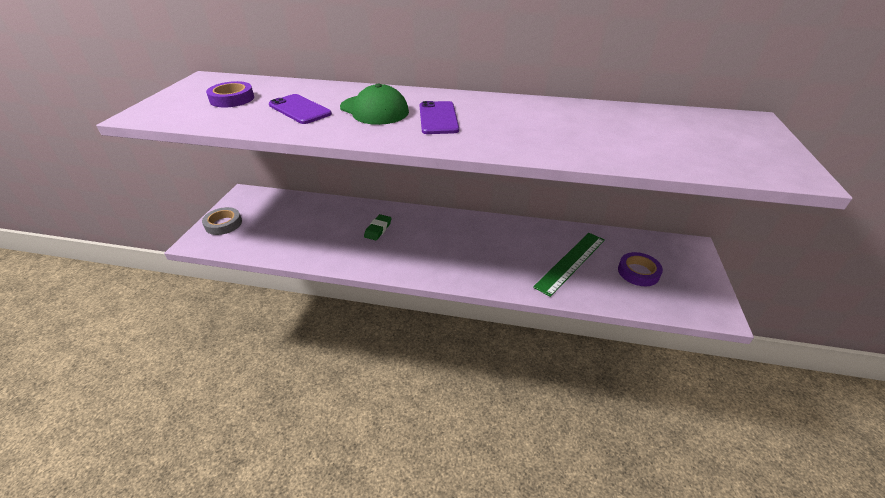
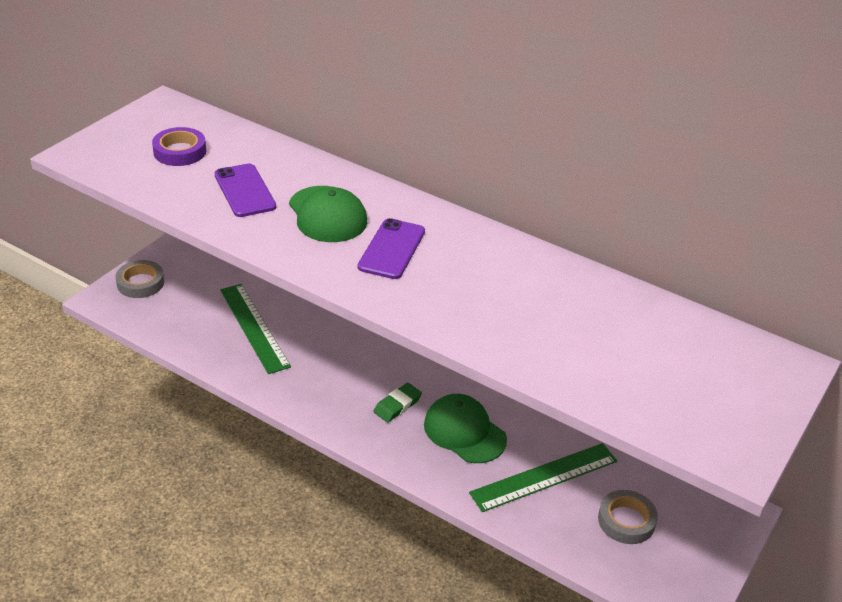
camera: 20 degrees right, 0 degrees up
(322, 229) = (254, 327): none -> green ruler
(378, 229) = (322, 349): green eraser -> green eraser (397, 405)
(503, 251) = (464, 432): none -> green cap
(638, 272) = (626, 521): purple tape -> grey tape

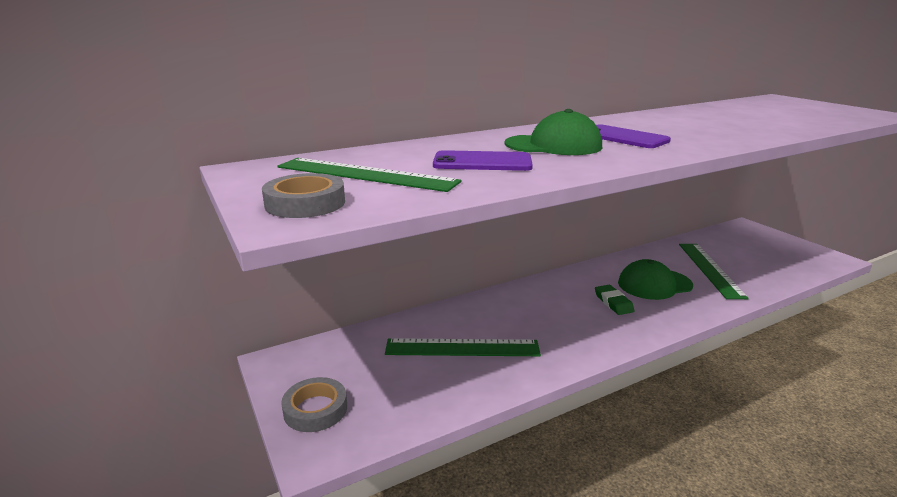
camera: 60 degrees left, 15 degrees down
(180, 151) = (365, 174): purple tape -> green ruler
(626, 521) = (755, 255): grey tape -> grey tape (305, 203)

